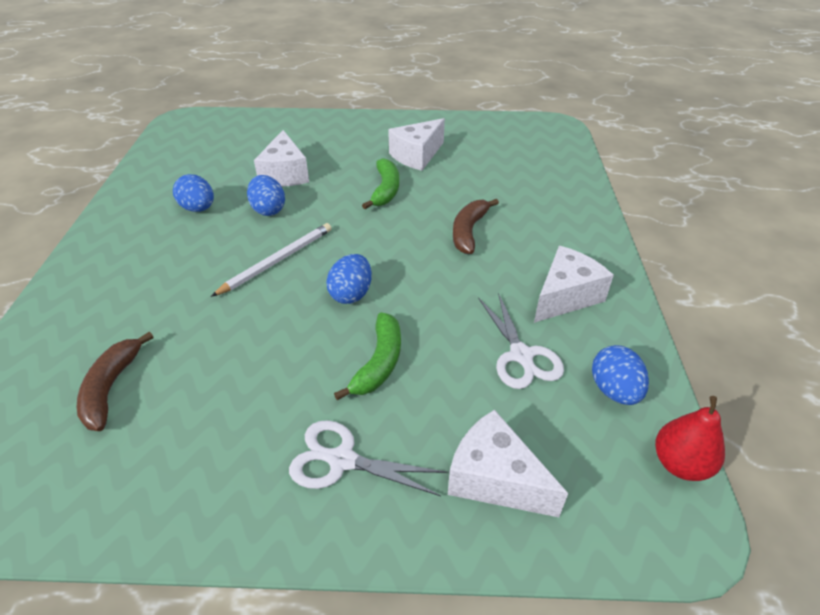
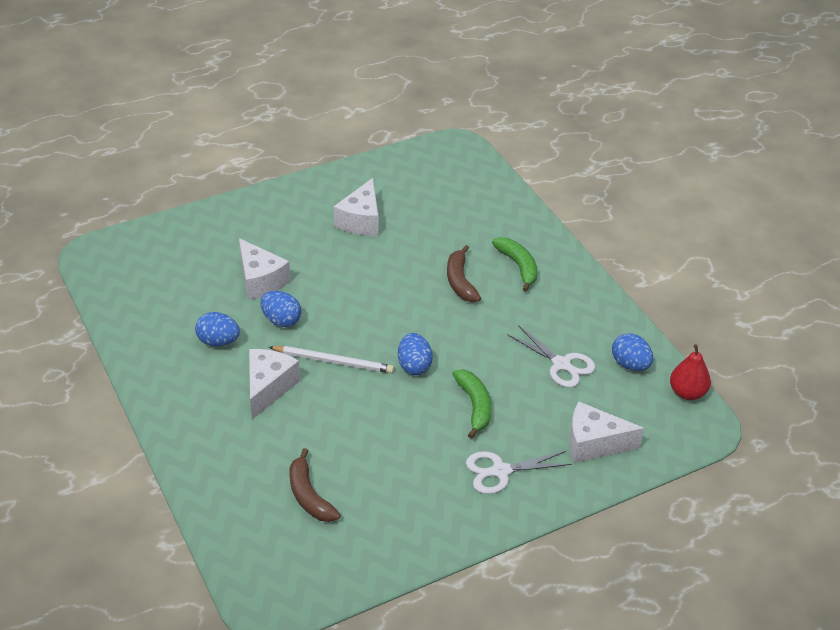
camera: 30 degrees left, 0 degrees up
(277, 261) = (334, 361): white pencil -> white pencil turned 90 degrees clockwise
(385, 190) = (363, 266): green banana -> green banana (518, 266)
(565, 296) = (563, 310): white cheese -> white cheese (268, 387)

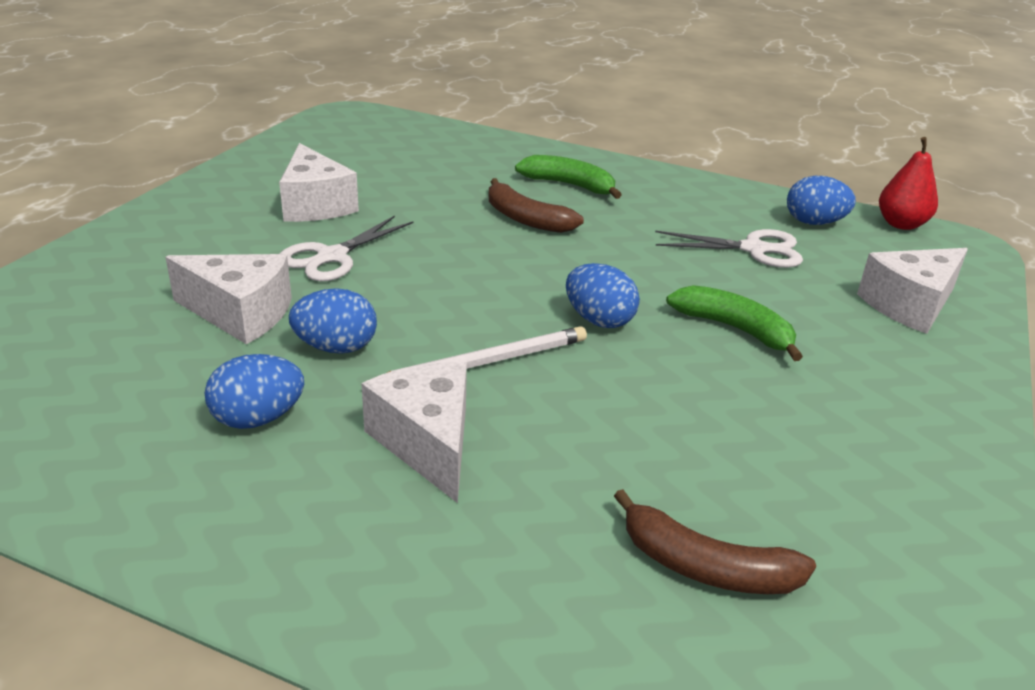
camera: 40 degrees left, 10 degrees down
(501, 471) = (878, 383): white scissors -> white scissors (332, 256)

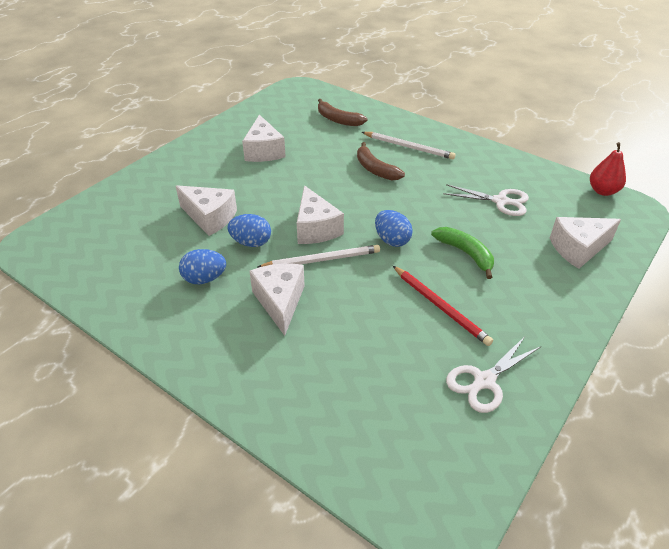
camera: 15 degrees right, 10 degrees up
(332, 256) = (264, 186): white scissors -> white scissors (484, 381)
(453, 314) = (316, 228): none -> white cheese
(569, 185) = (409, 147): green banana -> white pencil
(706, 567) = (392, 386): brown banana -> brown banana (338, 120)
(732, 416) = (440, 307): none -> red pencil
(814, 223) = (547, 185): blue egg -> none

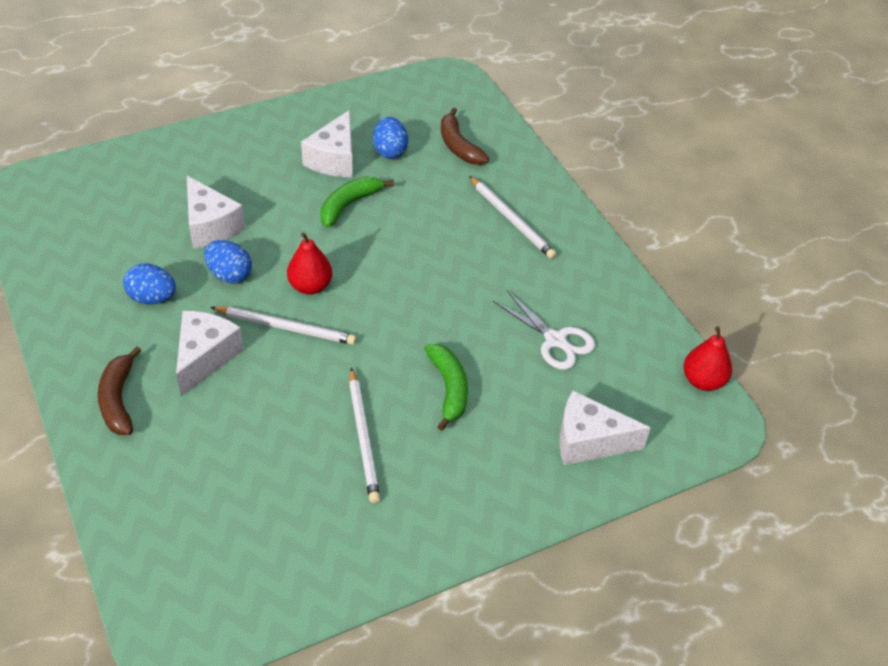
camera: 25 degrees right, 5 degrees up
(298, 173) = (349, 205): none -> green banana
(316, 228) = (310, 286): white cheese -> red pear
(375, 169) = (443, 235): brown banana -> brown banana (118, 400)
(392, 240) = (381, 336): blue egg -> blue egg (390, 151)
(440, 307) = (363, 437): red pencil -> white pencil
(484, 381) = (334, 536): white scissors -> none

